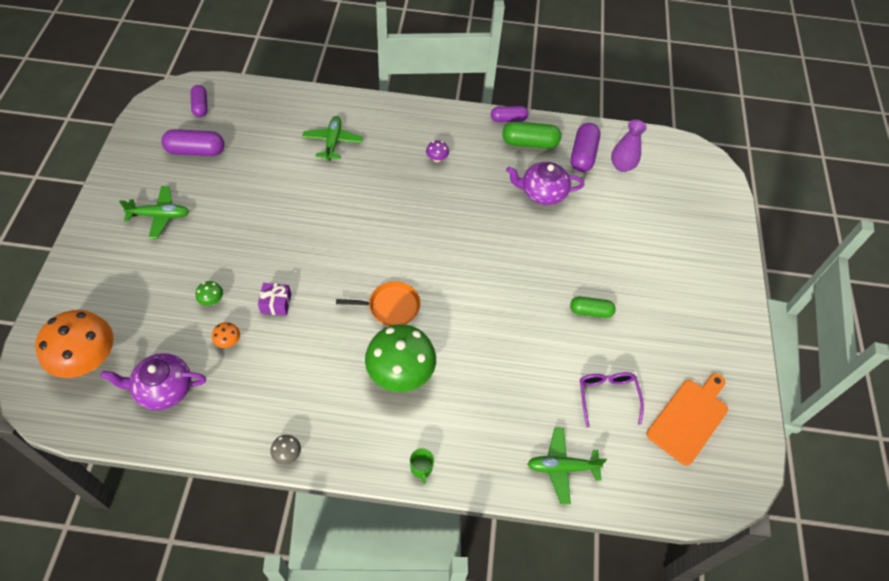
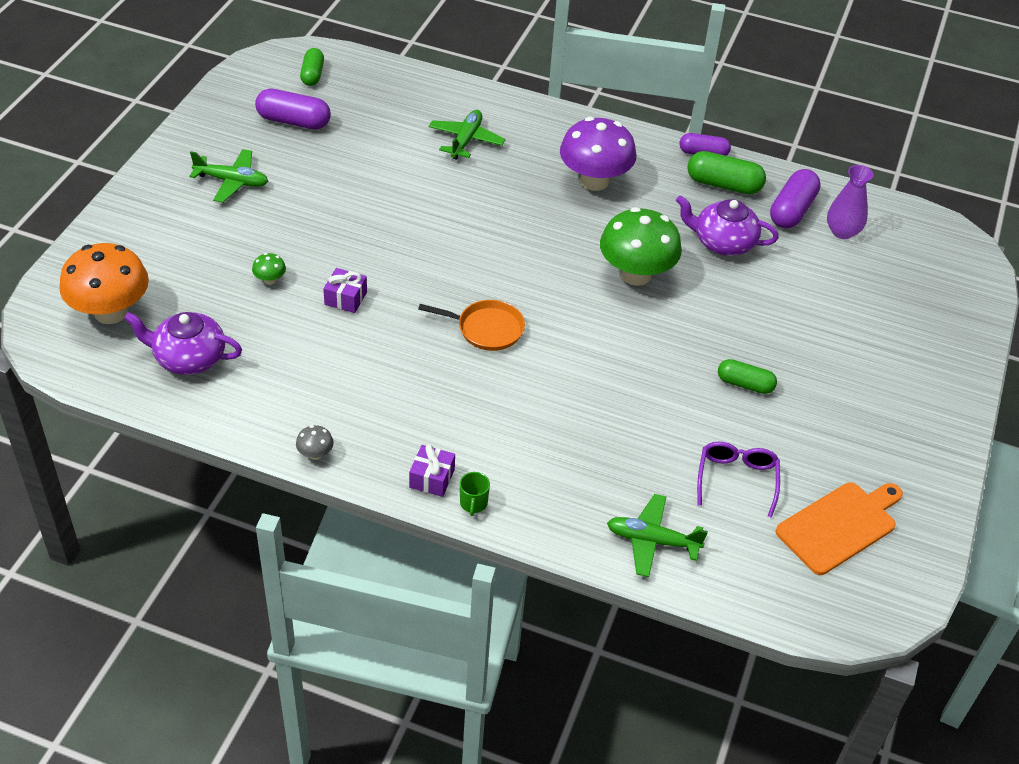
camera: 15 degrees right, 10 degrees down
(200, 106) = (312, 75): purple capsule -> green capsule
(228, 341) = (278, 326): orange mushroom -> none
(384, 453) = (432, 478): none -> purple gift
(400, 373) = (477, 400): green mushroom -> green mushroom (636, 274)
(437, 159) = (594, 181): purple mushroom -> purple mushroom, size x2.48

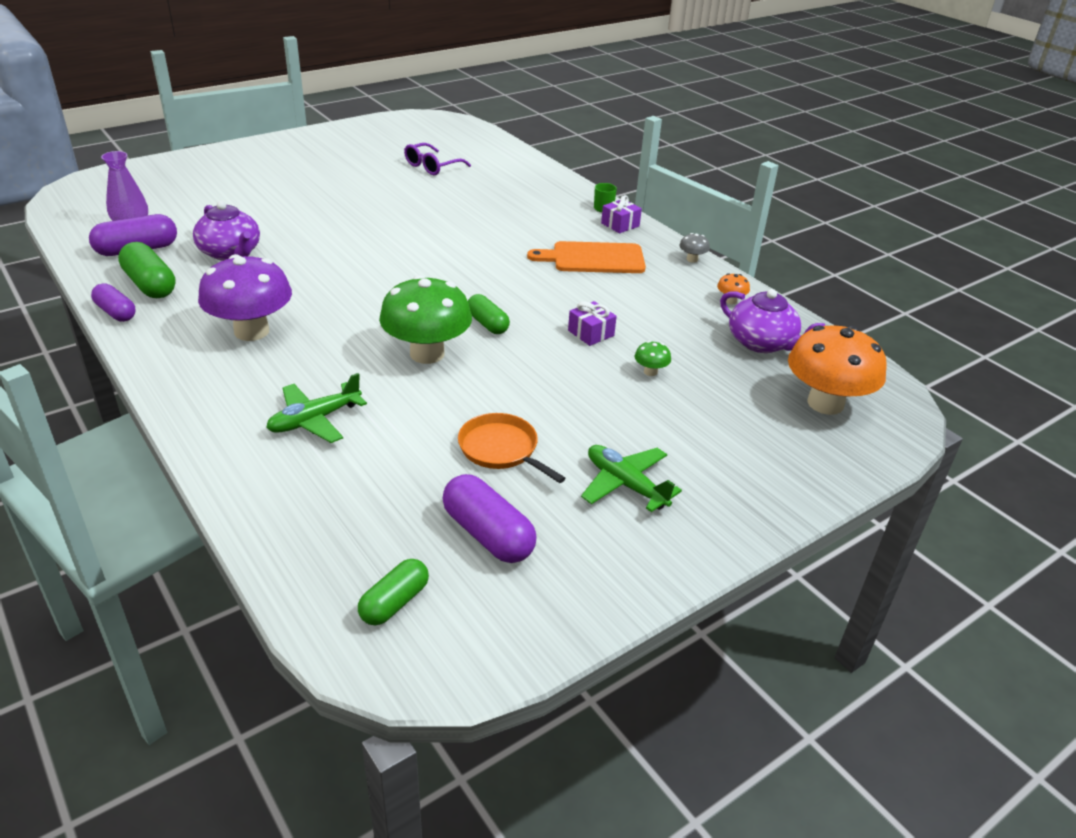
camera: 145 degrees left, 10 degrees down
(243, 404) = (730, 301): none -> orange mushroom
(487, 329) = (494, 274): orange pan -> orange pan (501, 449)
(636, 274) = (332, 261): green mushroom -> green mushroom (427, 353)
(652, 541) = (515, 166): green plane -> none
(745, 384) = (358, 191): green capsule -> green capsule (487, 324)
(839, 526) = (405, 139): orange cutting board -> orange cutting board (593, 258)

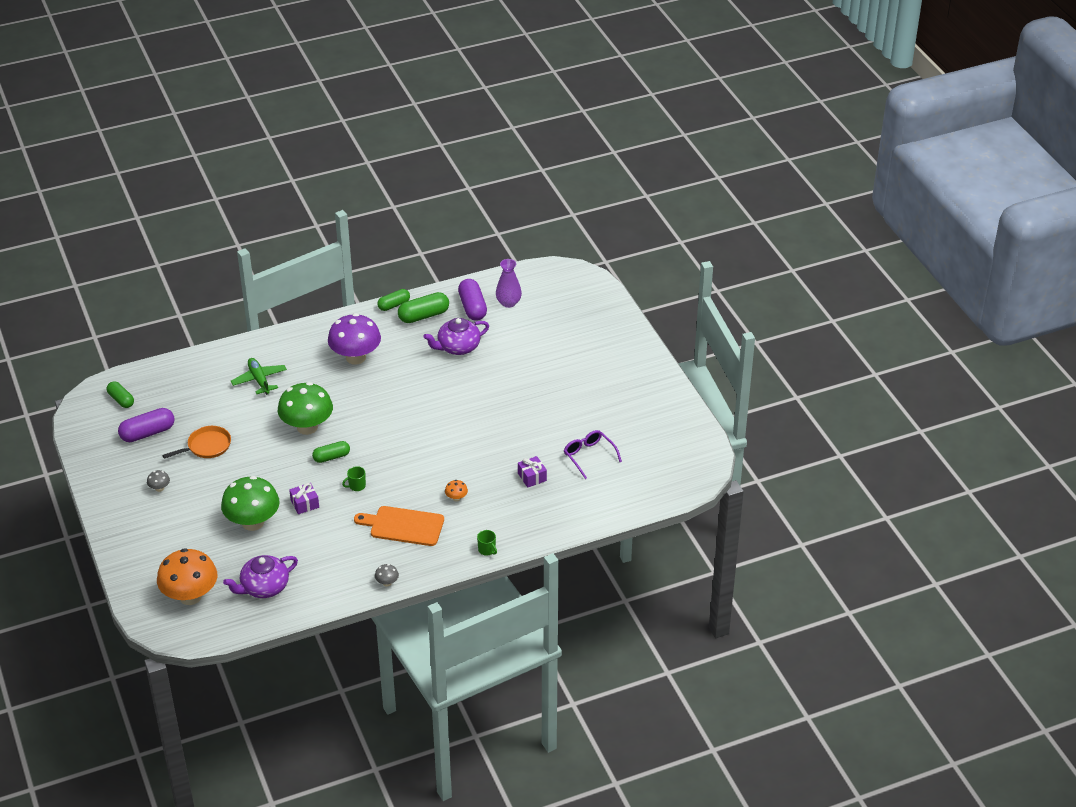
camera: 105 degrees right, 5 degrees up
(116, 312) = (394, 305): purple capsule -> green capsule
(537, 298) = (356, 486): none -> green mug
(593, 258) = (403, 526): orange cutting board -> orange cutting board turned 90 degrees counterclockwise
(620, 225) = (455, 553): purple gift -> purple gift (532, 477)
(626, 485) = (159, 488): green plane -> grey mushroom
(650, 372) = (253, 522): green mushroom -> green mushroom, size x2.48
(730, 301) = (321, 587): orange mushroom -> orange mushroom (456, 498)

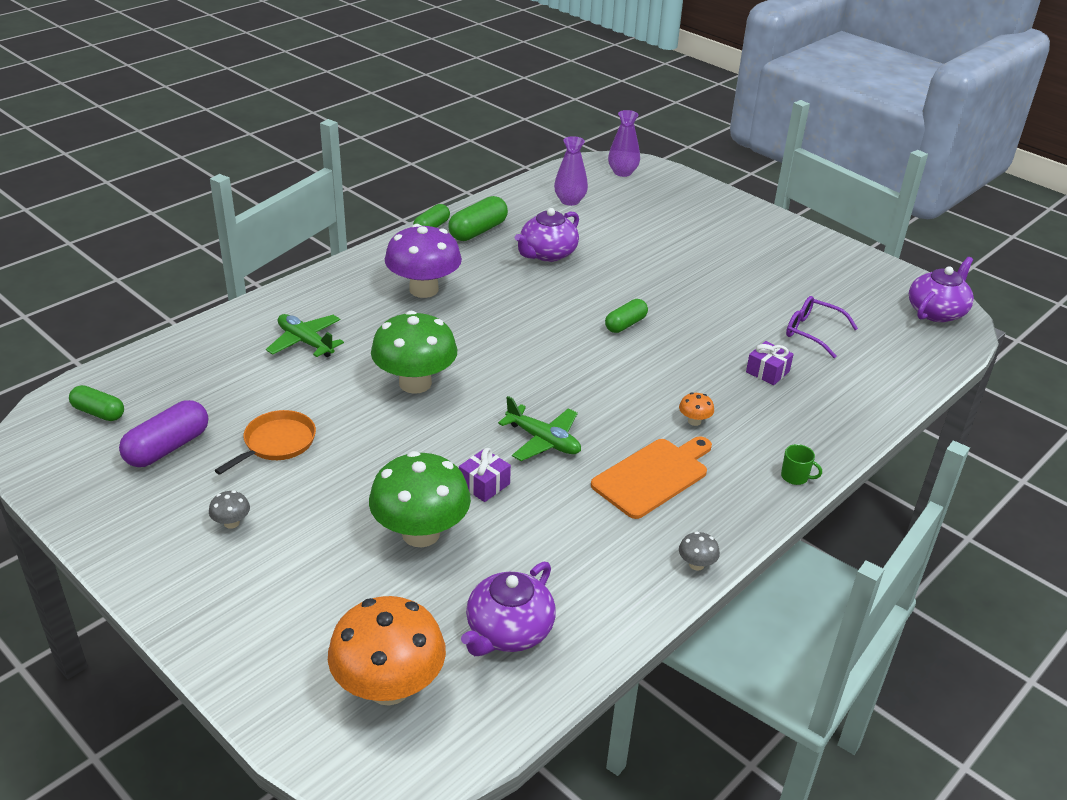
camera: 25 degrees left, 5 degrees down
(331, 457) = (478, 412): green capsule -> green capsule (625, 324)
(356, 486) = (543, 440): green mug -> green plane
(403, 526) = (653, 476): orange cutting board -> orange cutting board turned 150 degrees clockwise
(472, 307) = (531, 213): purple capsule -> none
(569, 283) = (622, 172): none -> purple vase
(693, 463) = (936, 312): none -> purple teapot

